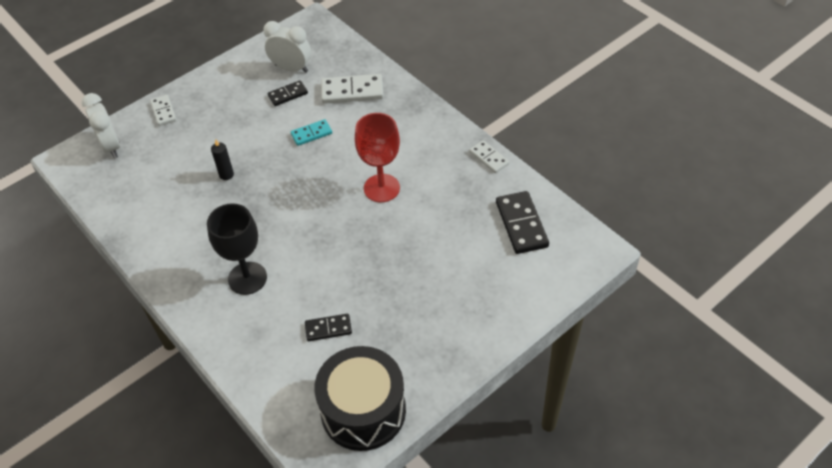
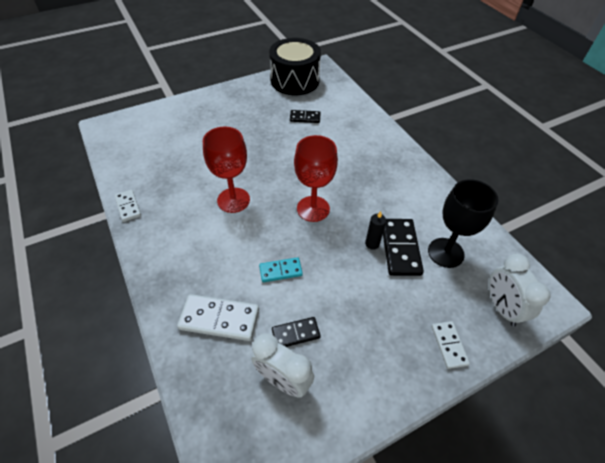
camera: 170 degrees left, 0 degrees up
(247, 278) = (357, 156): black goblet -> black goblet (445, 252)
(292, 197) = (313, 209): none -> red goblet
(521, 224) = (142, 151): black domino -> black domino (400, 248)

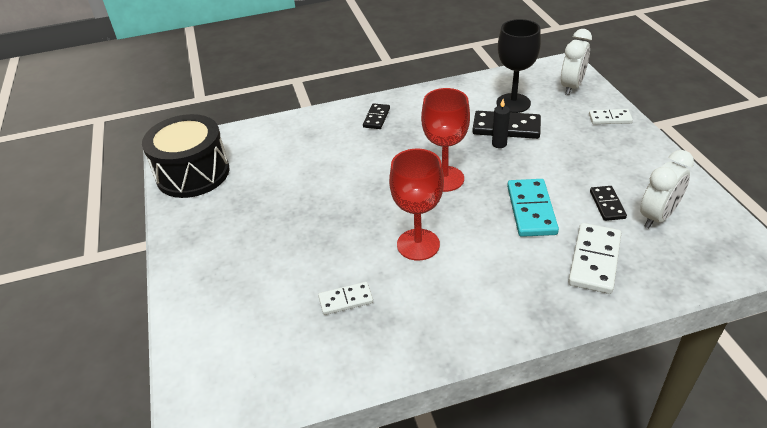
camera: 75 degrees left, 10 degrees down
(128, 206) = (408, 359): white domino -> white domino (345, 300)
(280, 271) = (531, 210): turquoise domino -> turquoise domino, size x1.67
(305, 118) = (281, 171): black domino -> black domino (376, 118)
(501, 307) = (571, 87): white clock -> white clock turned 60 degrees counterclockwise

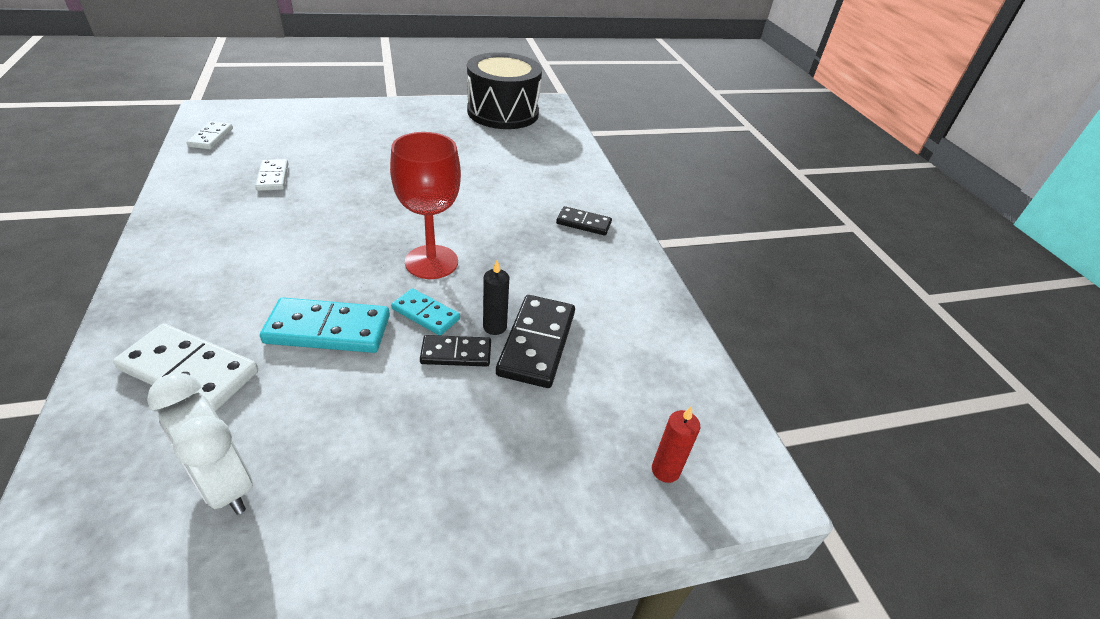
camera: 85 degrees right, 0 degrees up
(418, 244) = (321, 226): red goblet -> none
(499, 172) = (426, 314): none -> turquoise domino
(513, 103) = (609, 366): black goblet -> none
(571, 87) = (665, 470): white clock -> red candle
(607, 205) = (292, 421): black domino -> black domino (456, 353)
(610, 118) = (539, 505): white domino -> white domino (211, 137)

